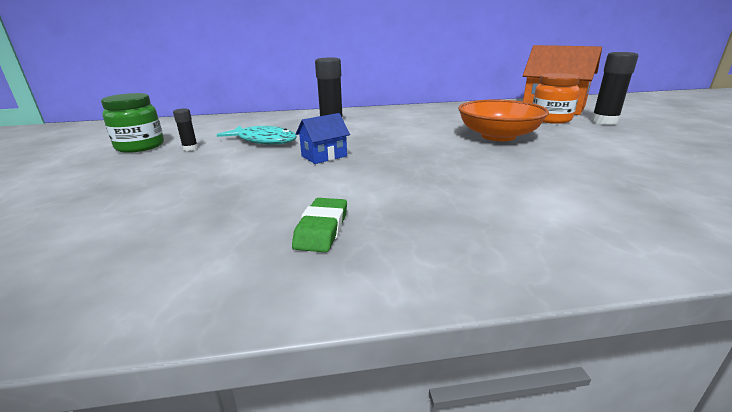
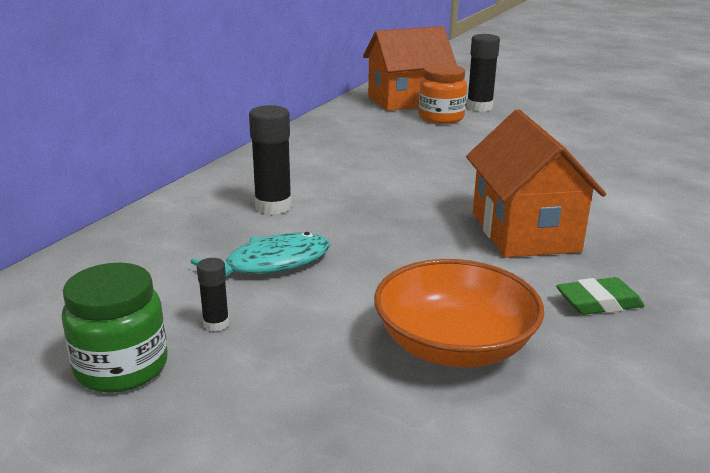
camera: 55 degrees left, 0 degrees up
(322, 229) = (598, 302): green eraser -> green eraser turned 60 degrees counterclockwise
(324, 156) = (397, 246): blue house -> none
(408, 180) = (524, 232): none -> orange house
(498, 136) = (457, 154): orange bowl -> orange bowl (454, 345)

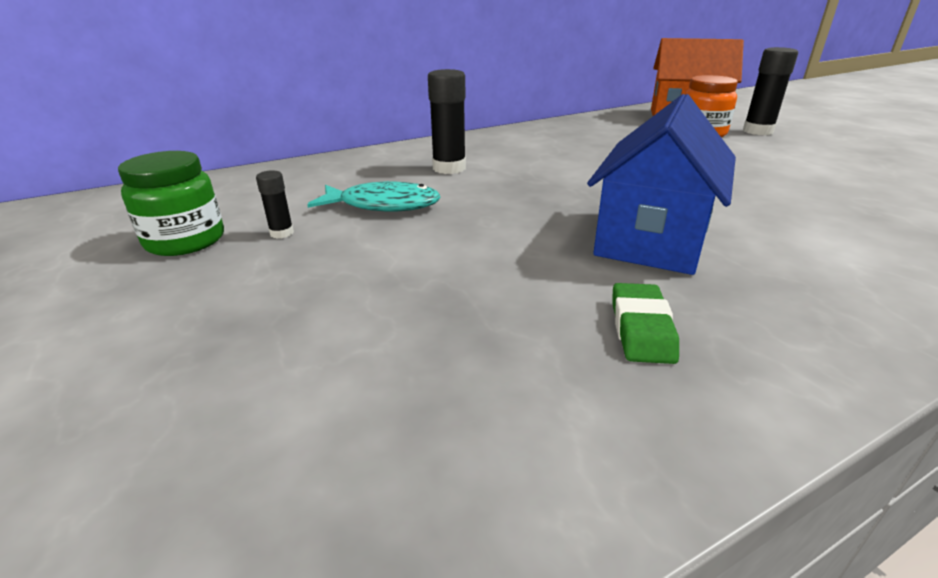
camera: 35 degrees right, 5 degrees up
(454, 345) = (426, 312): orange bowl -> none
(524, 232) = (651, 239): orange house -> blue house
(598, 302) = (641, 329): green eraser -> green eraser turned 75 degrees clockwise

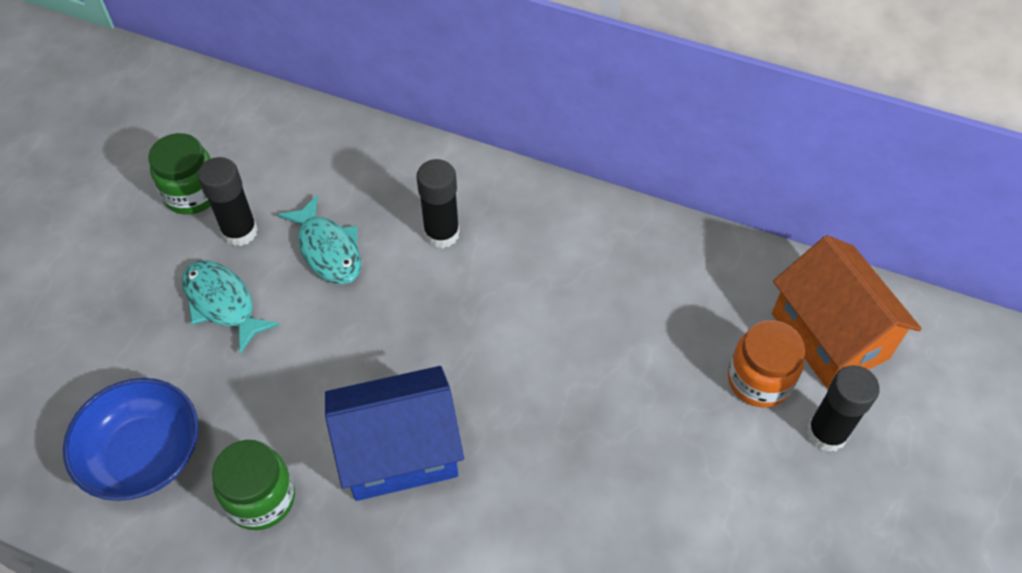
camera: 50 degrees right, 25 degrees up
(282, 233) = (240, 232): black glue stick -> black glue stick, size x1.92
(344, 267) = (222, 303): none -> turquoise fish
(472, 399) = (144, 454): none -> blue bowl
(641, 329) = (261, 498): green eraser -> green jar

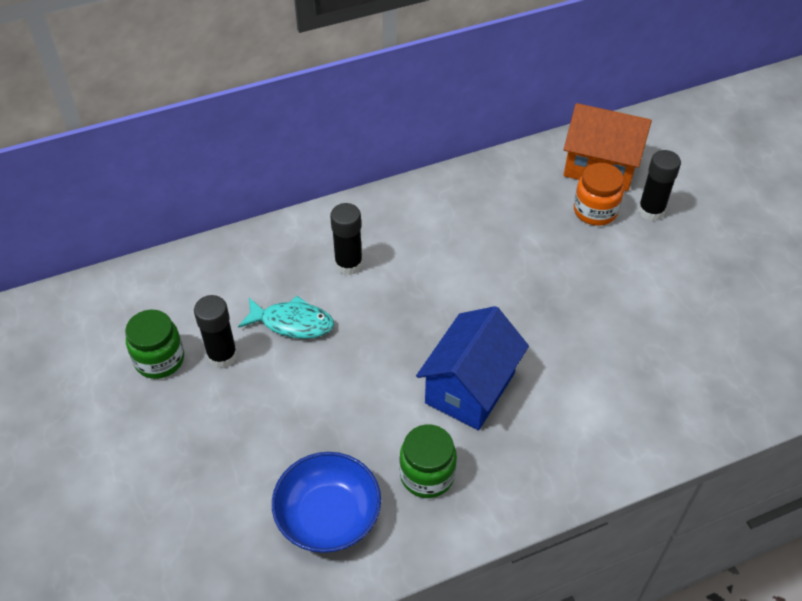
camera: 45 degrees left, 5 degrees down
(222, 303) = (266, 401): turquoise fish -> none

